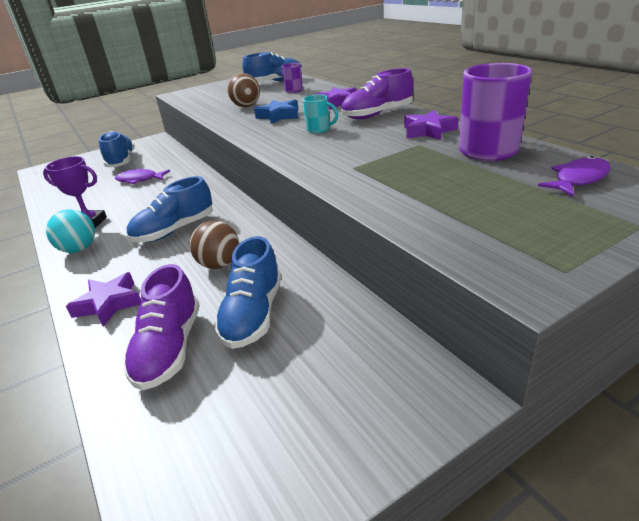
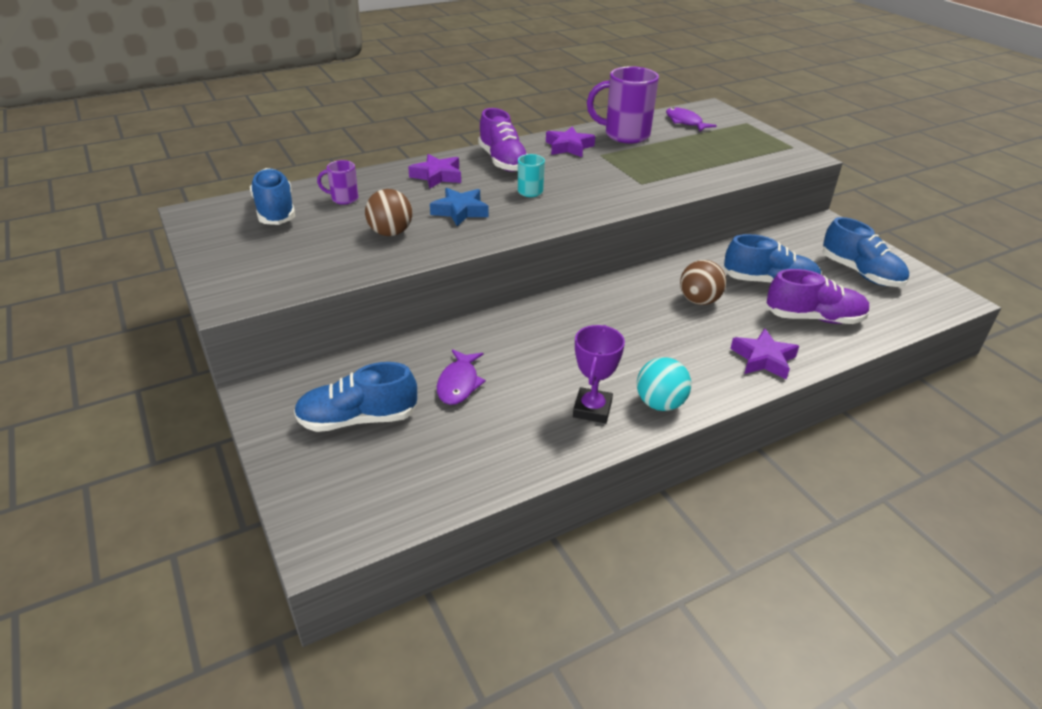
camera: 90 degrees left, 5 degrees up
(174, 230) = (628, 333): blue shoe -> blue shoe (860, 273)

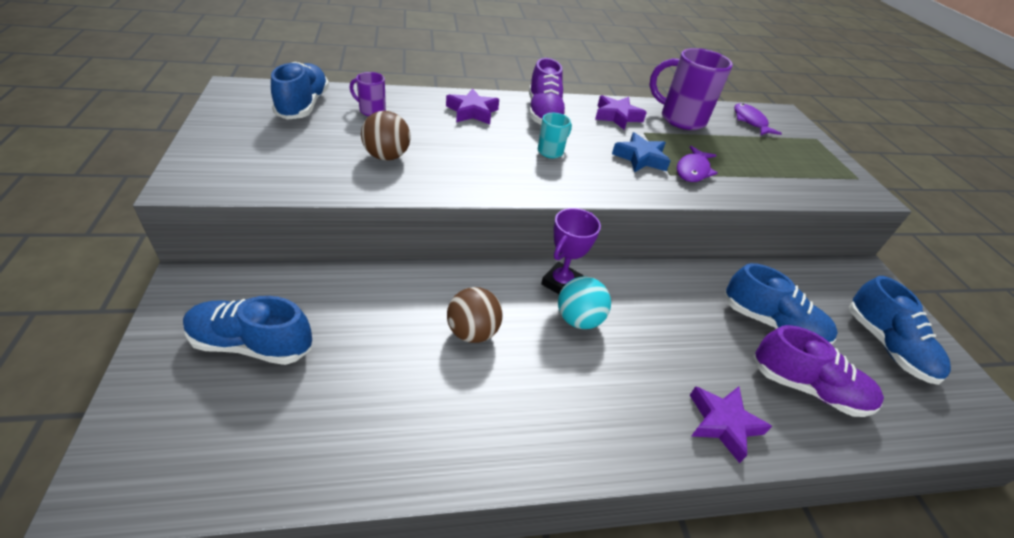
camera: 15 degrees right, 5 degrees up
(459, 383) = (375, 337): purple fish -> purple fish (693, 170)
(460, 211) = (468, 153): blue star -> blue star (640, 158)
(592, 409) = (492, 421): purple trophy -> purple trophy (561, 283)
(660, 403) = (572, 442): turquoise ball -> turquoise ball (578, 319)
(699, 301) = (681, 321): brown ball -> brown ball (472, 332)

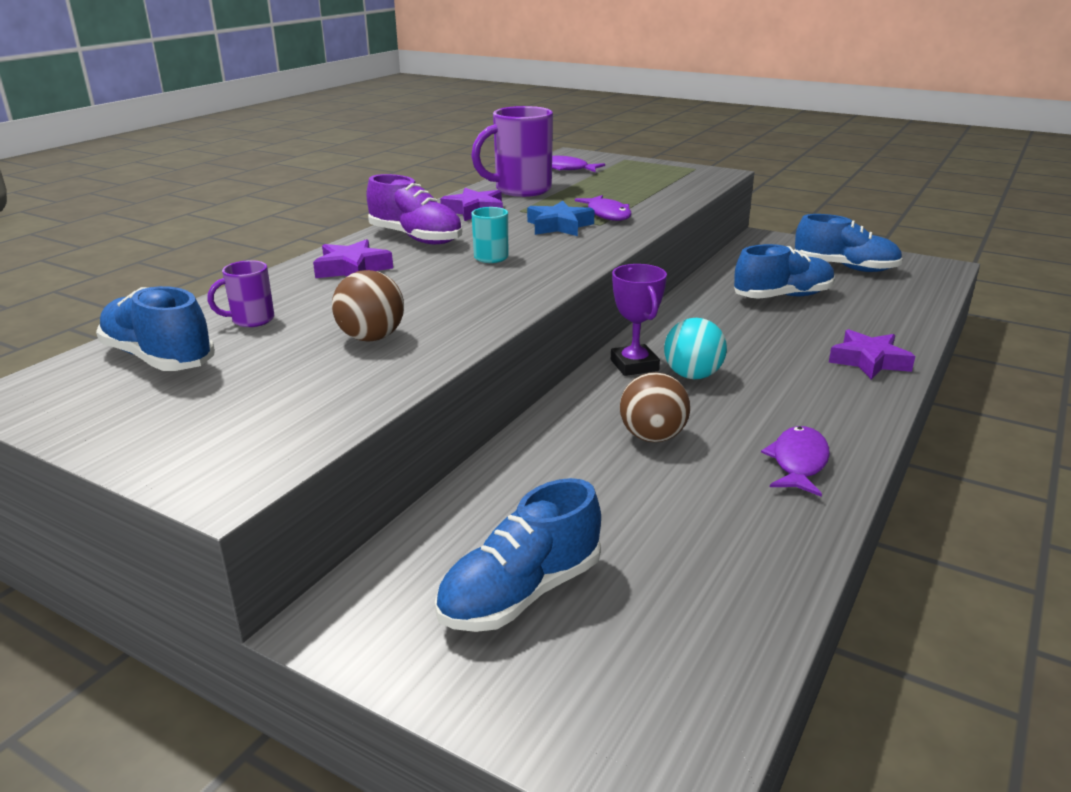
camera: 45 degrees left, 15 degrees down
(507, 430) = (798, 462): none -> purple fish
(807, 388) = (860, 314): purple shoe -> none

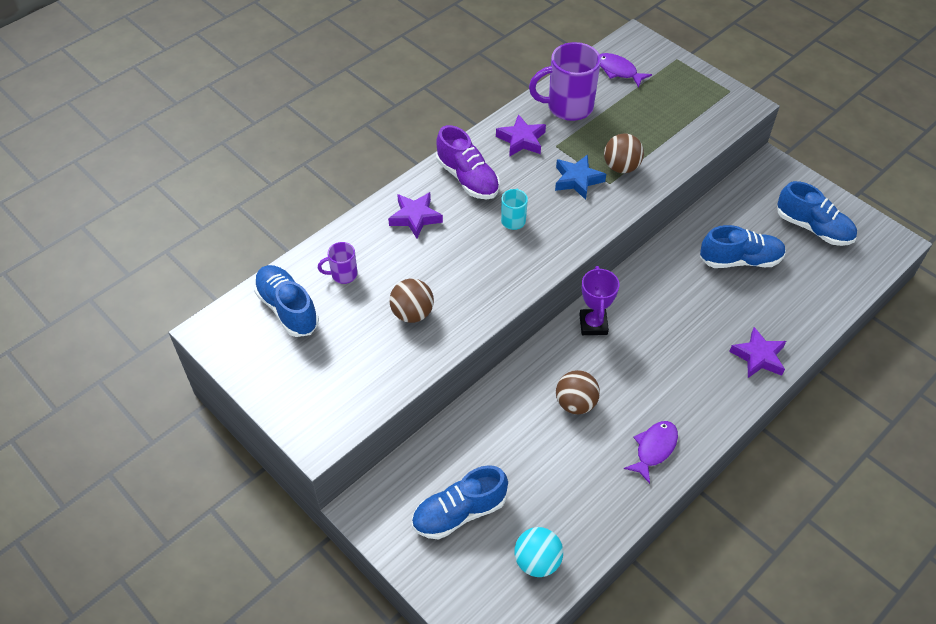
camera: 15 degrees right, 25 degrees up
(607, 214) = (621, 167): purple fish -> brown ball
(692, 375) = (628, 345): turquoise ball -> turquoise ball (537, 561)

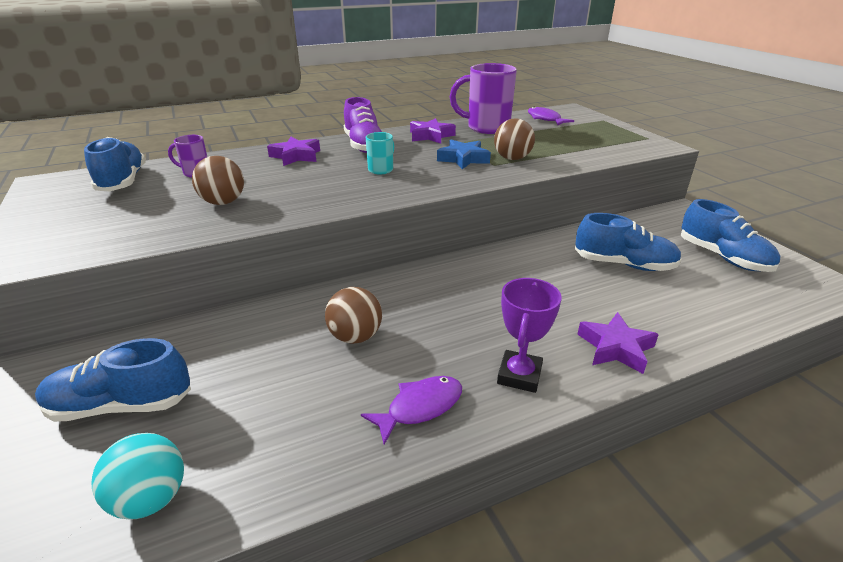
camera: 20 degrees right, 20 degrees down
(593, 324) = (426, 278): purple trophy -> purple trophy (519, 375)

